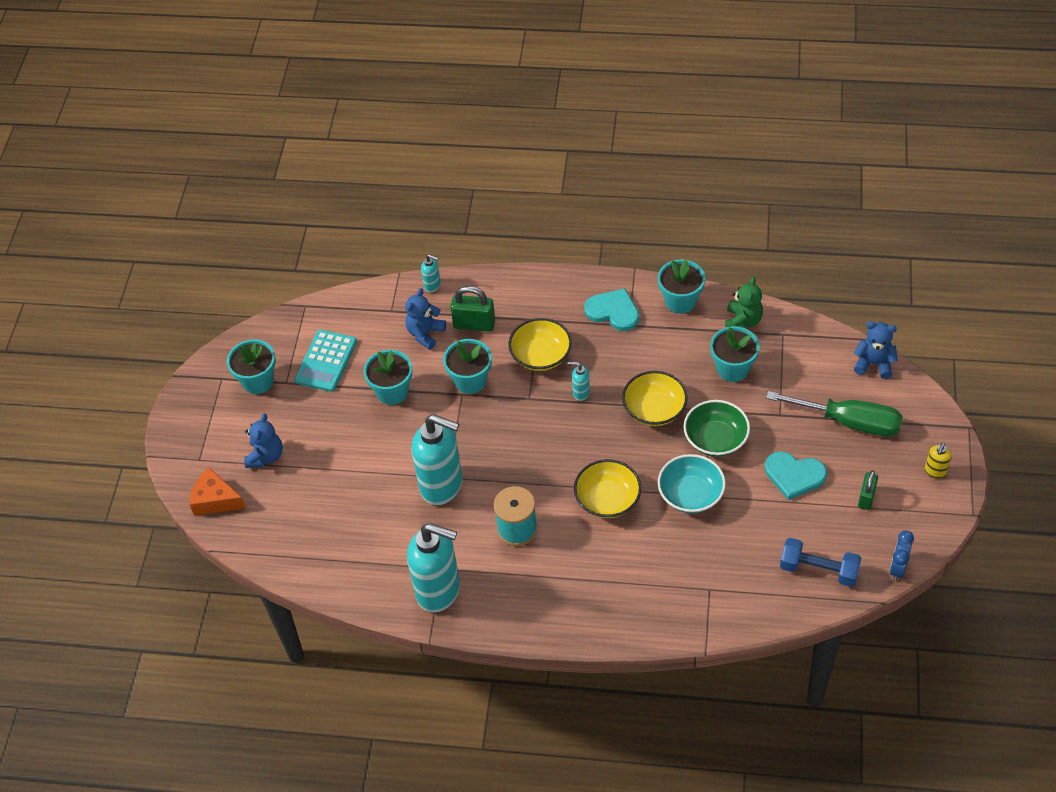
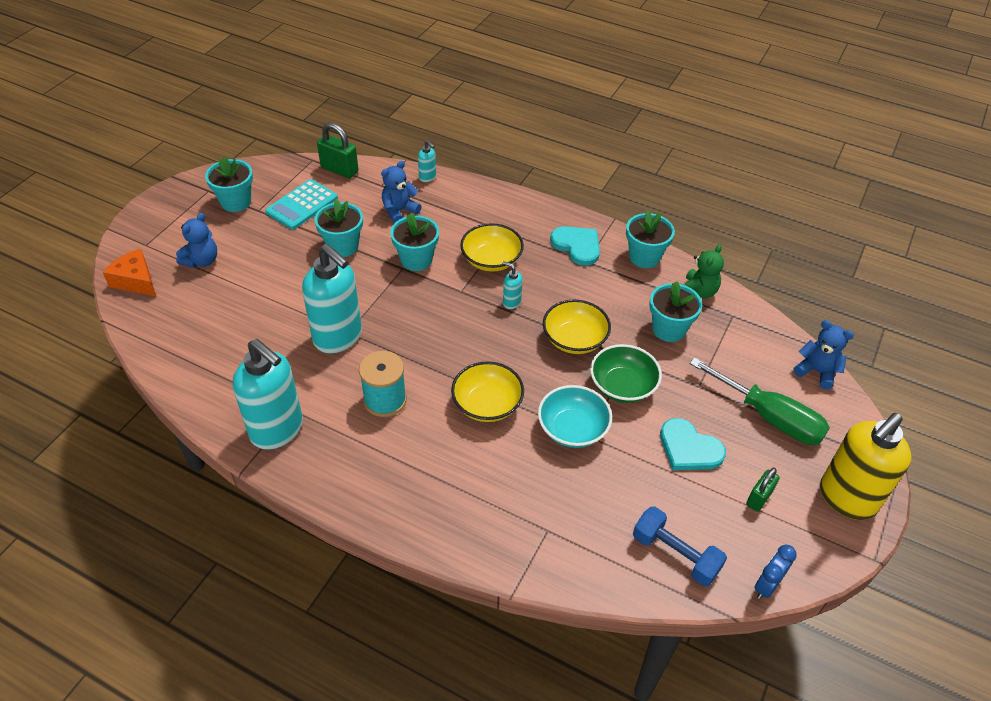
camera: 15 degrees right, 5 degrees down
(474, 324) = (446, 217): green padlock -> green padlock (339, 169)
(935, 472) = (846, 498): yellow soap dispenser -> yellow soap dispenser, size x2.37

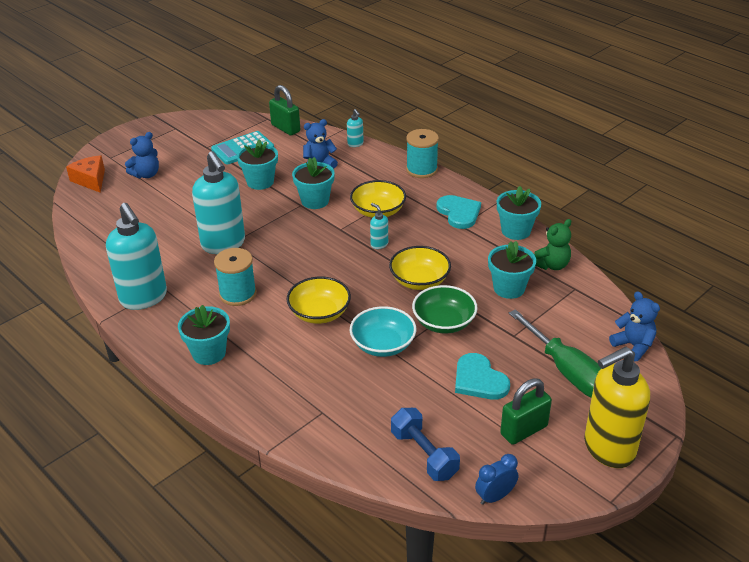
camera: 20 degrees right, 10 degrees down
(236, 202) = (192, 139): turquoise flower pot -> turquoise flower pot (209, 353)
(514, 198) = (421, 169): none -> turquoise spool
(759, 498) = (524, 430): green padlock -> green padlock, size x1.53

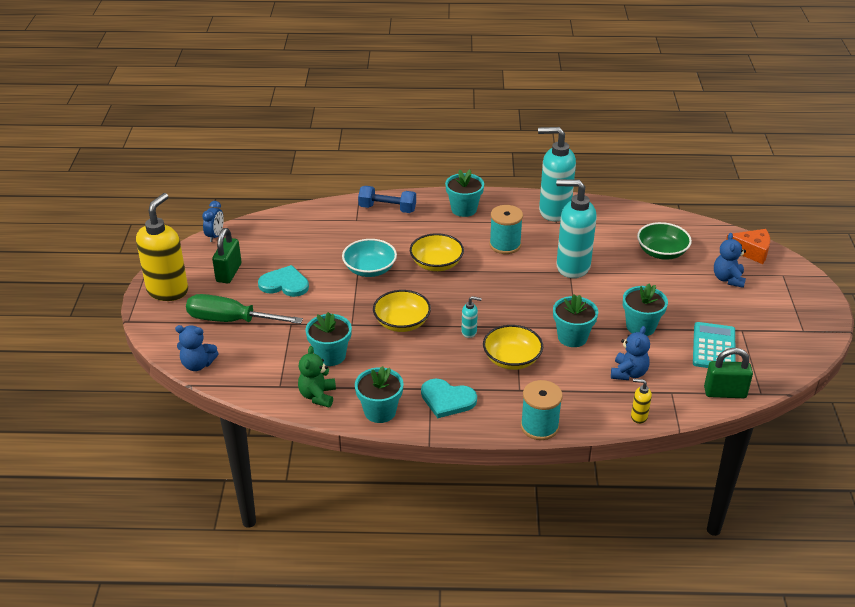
camera: 135 degrees right, 0 degrees up
(355, 144) = (638, 417): turquoise soap dispenser -> yellow soap dispenser
(424, 454) = (274, 232): blue dumbbell -> blue dumbbell (387, 209)
(444, 322) = (348, 304): green bowl -> green bowl (661, 252)

